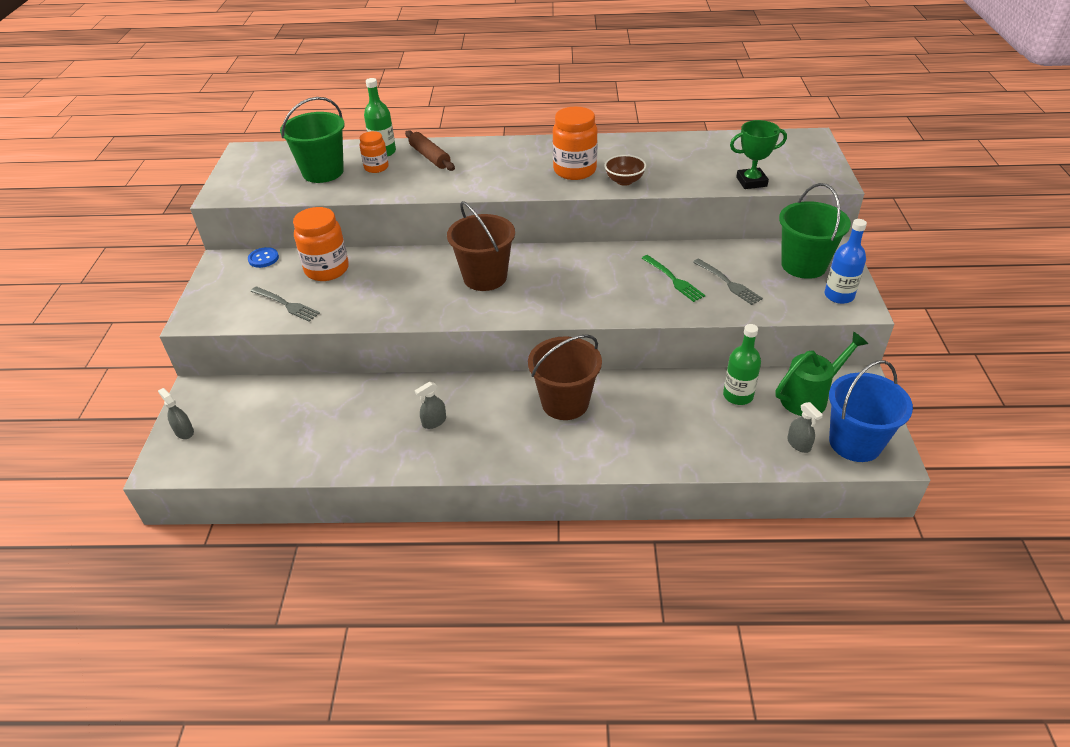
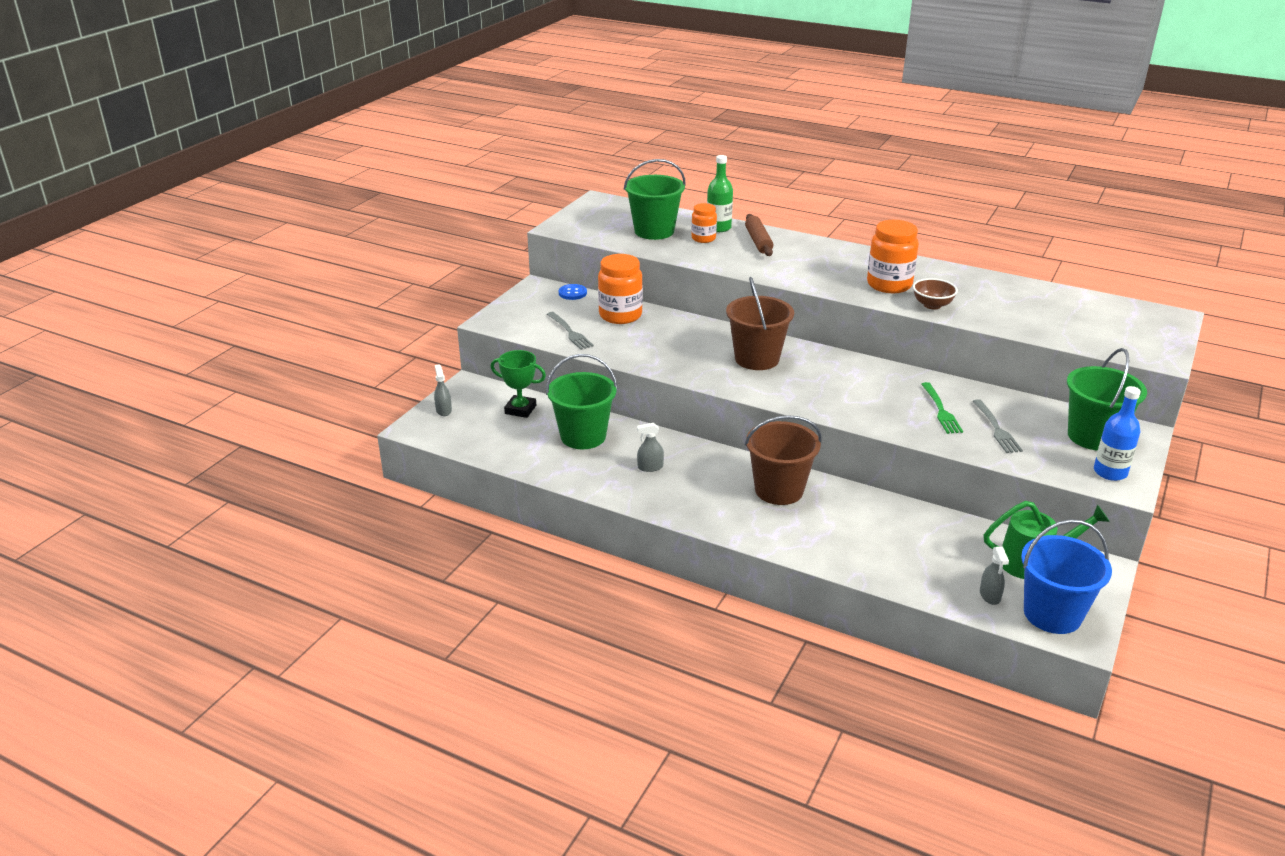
camera: 25 degrees right, 10 degrees down
(349, 410) = (583, 436): none -> green bucket
(738, 395) = (956, 538): green bottle -> none
(751, 182) = (1067, 338): green trophy -> green trophy (520, 409)

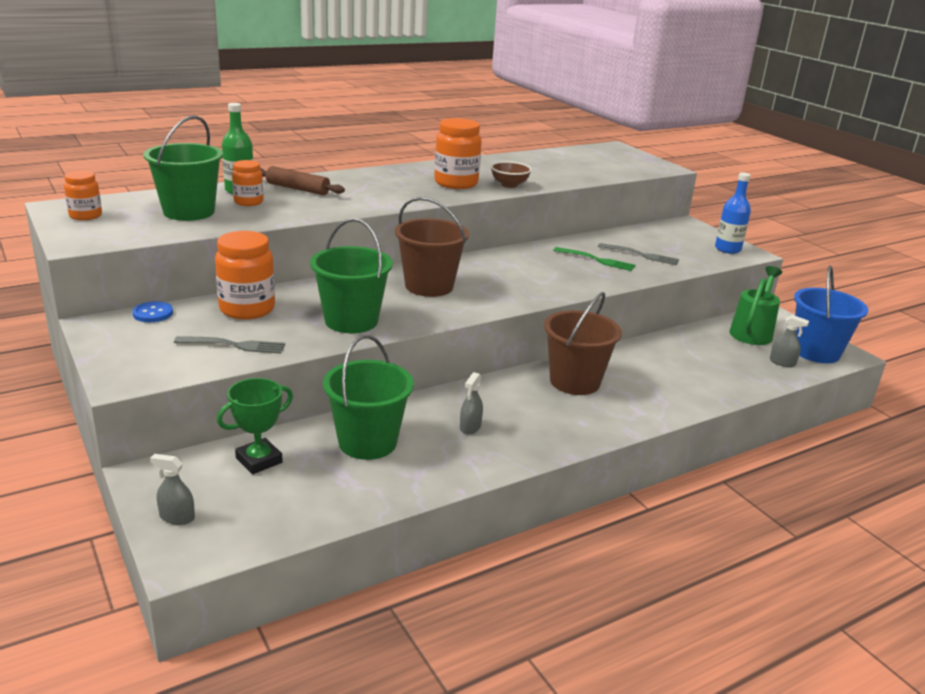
camera: 60 degrees left, 5 degrees down
(598, 211) = (85, 216): none -> orange jar
(1093, 436) = (679, 236): green bucket -> green bucket (351, 321)

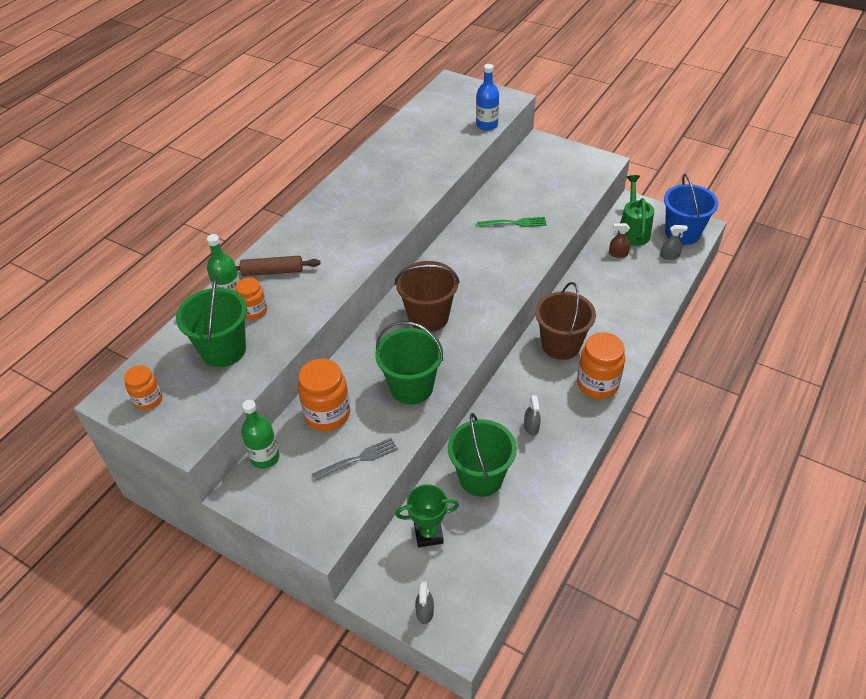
camera: 25 degrees left, 20 degrees up
(153, 313) = (265, 457): blue button -> green bottle
(177, 517) = (425, 611): grey spray bottle -> grey spray bottle turned 75 degrees counterclockwise
(259, 460) = (428, 534): green trophy -> green trophy turned 60 degrees clockwise
(456, 183) = (382, 201): orange jar -> orange jar (597, 384)
(509, 185) = (422, 183): brown bowl -> none
(641, 255) = (539, 201): grey fork -> none
(716, 341) = (618, 254): none -> brown spray bottle
(727, 249) = (589, 164): blue bottle -> blue bottle (487, 125)

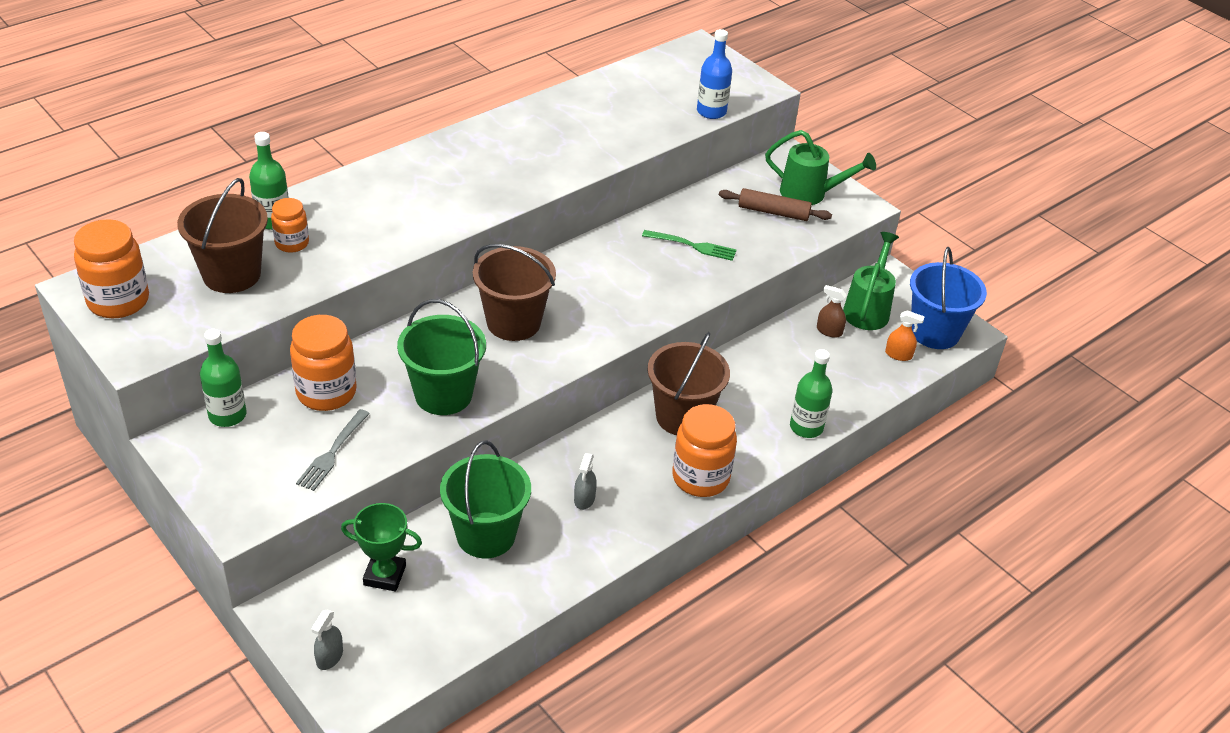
camera: 15 degrees right, 5 degrees down
(148, 400) = (118, 301): orange jar -> orange jar, size x1.70
(223, 350) = (231, 274): green bucket -> brown bucket
(272, 271) = (339, 206): brown rolling pin -> brown rolling pin (773, 212)
(358, 459) = (332, 452): grey fork -> grey fork turned 120 degrees clockwise
(567, 163) = (810, 194): none -> green watering can
(642, 325) = (806, 427): none -> green bottle
(669, 256) = (898, 355): grey spray bottle -> orange spray bottle

